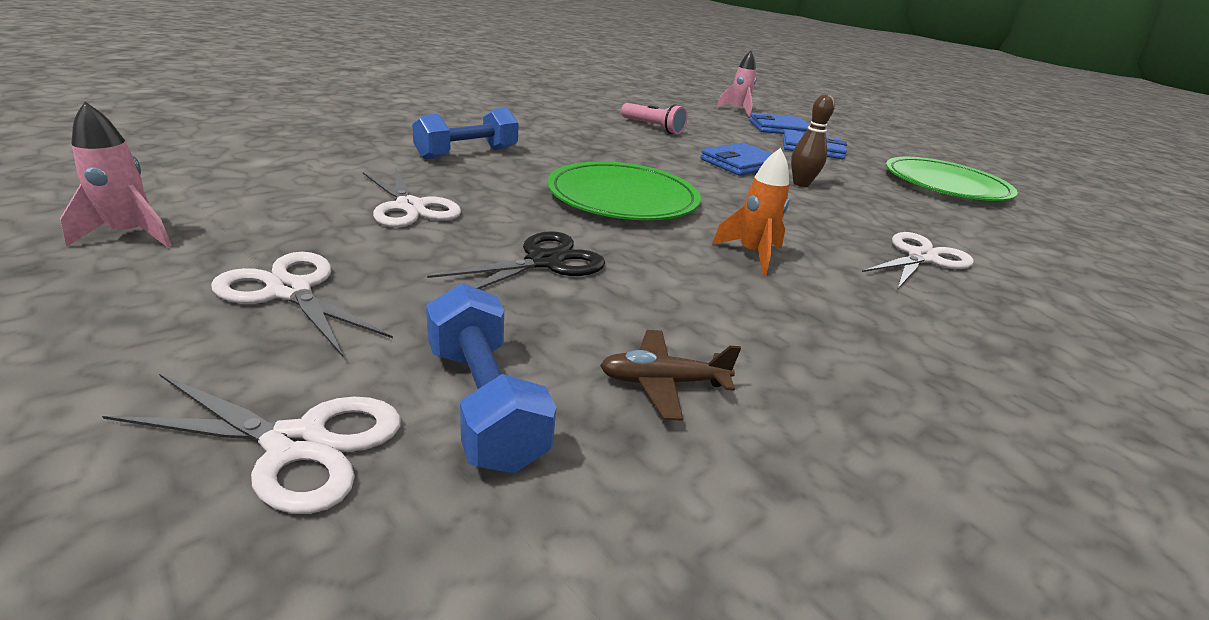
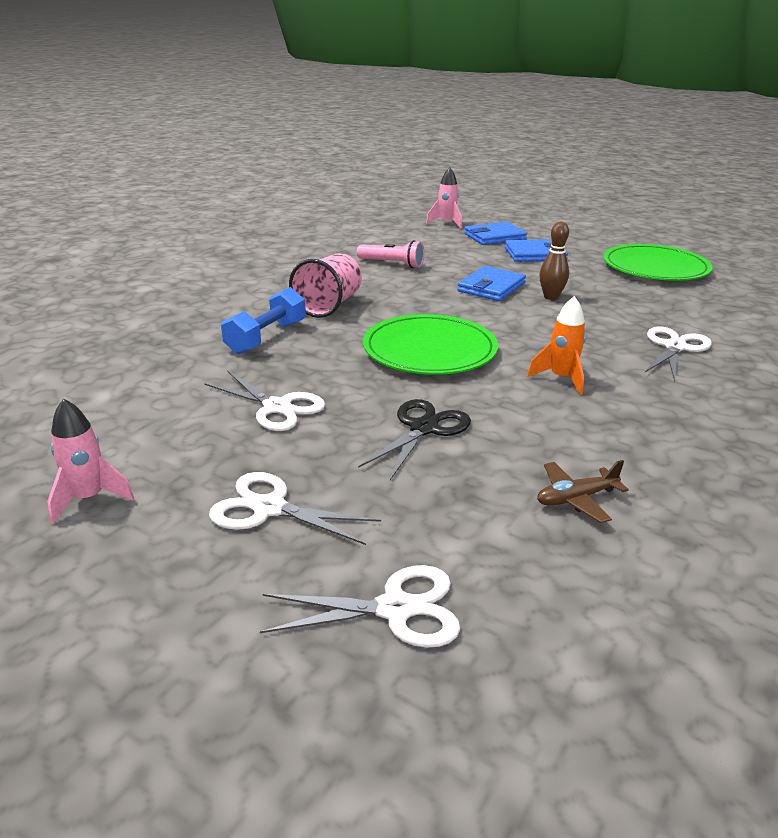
camera: 15 degrees left, 0 degrees up
(484, 403) = (481, 547): blue dumbbell -> none
(556, 143) = (329, 305): none -> pink cup

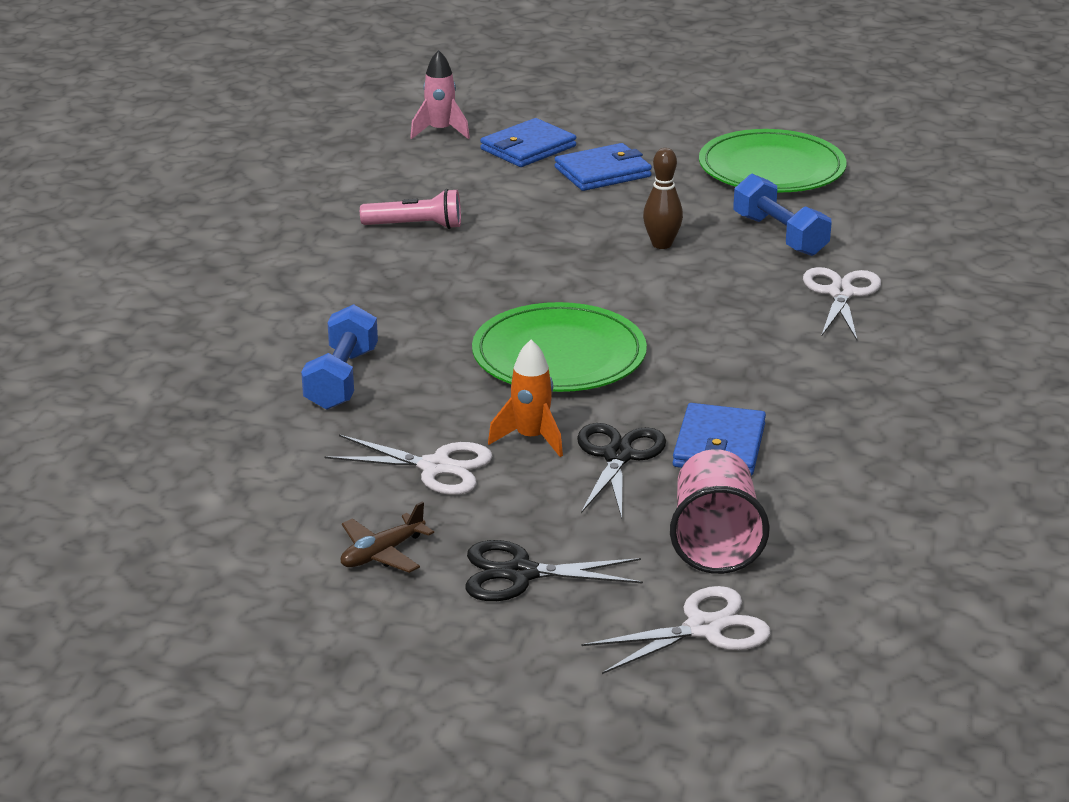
camera: 20 degrees left, 0 degrees up
(89, 498) = (324, 608): pink rocket -> none
(269, 508) = (520, 574): white scissors -> black scissors
(329, 305) = (382, 314): pink cup -> pink cup (715, 542)
(491, 287) = (577, 243): blue wallet -> blue wallet (719, 446)
(561, 378) = (733, 363): orange rocket -> orange rocket (531, 438)
(576, 498) = (812, 495): brown plane -> brown plane (382, 553)
(642, 304) = (779, 235): none -> blue dumbbell

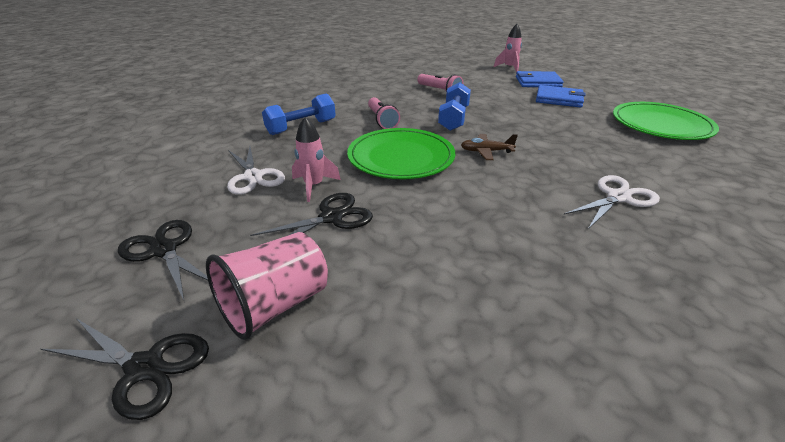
camera: 45 degrees right, 5 degrees up
(382, 553) = (152, 201): brown plane -> brown plane (486, 151)
(432, 315) = (382, 120): none -> pink flashlight
(531, 438) = (314, 186): orange rocket -> pink rocket
(661, 244) = (540, 134): brown bowling pin -> none
(704, 628) = (145, 368): white scissors -> black scissors
(719, 446) = (392, 244): blue wallet -> none
(779, 235) = (619, 154): blue dumbbell -> blue dumbbell (453, 118)

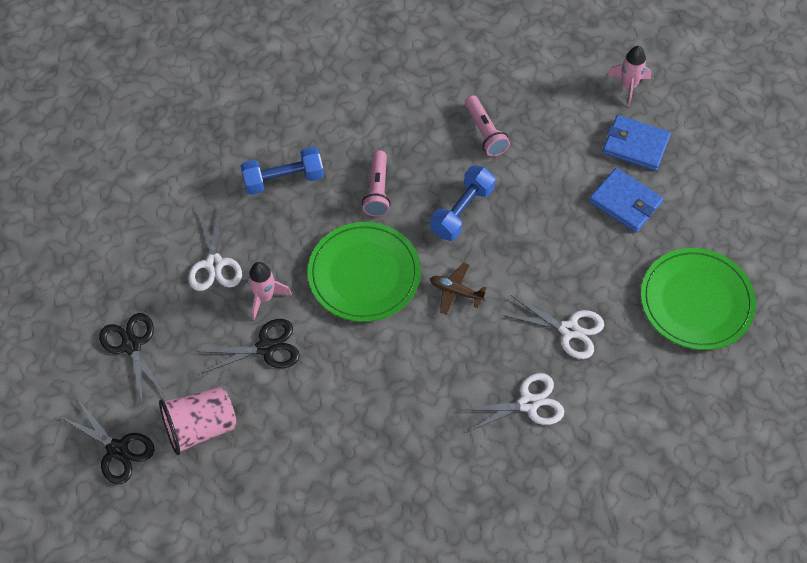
camera: 20 degrees right, 25 degrees up
(595, 152) = (569, 330): none -> white scissors

